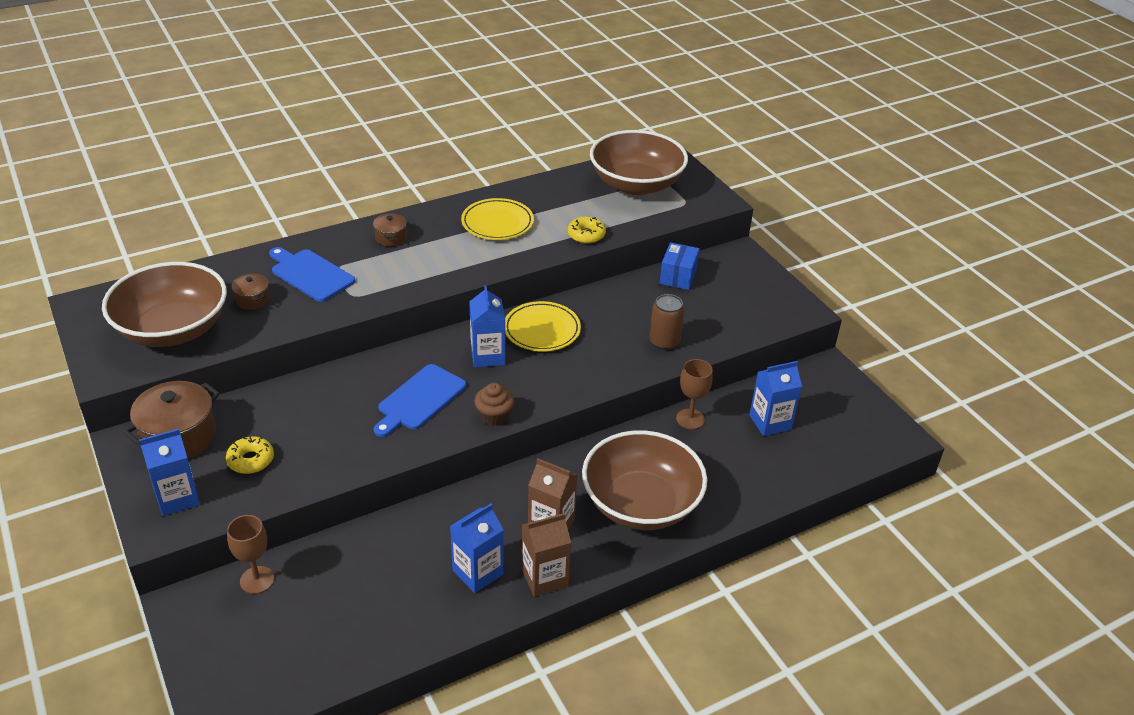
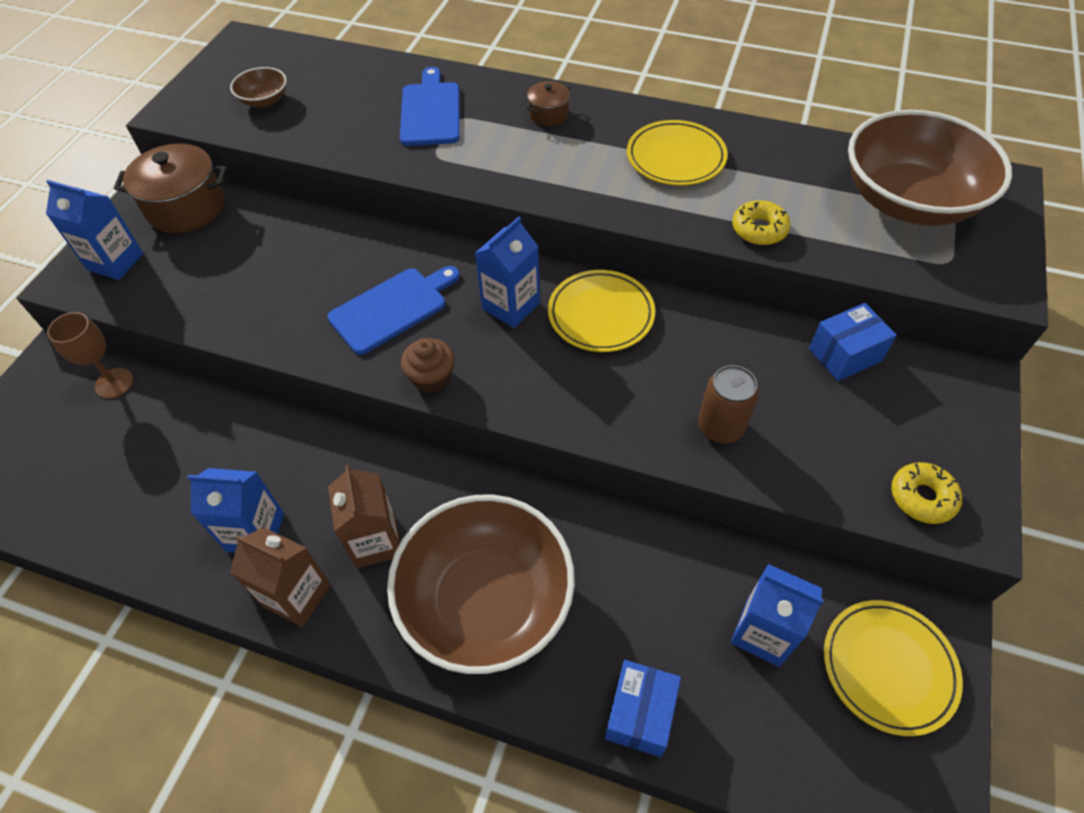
camera: 50 degrees right, 15 degrees up
(173, 329) = (264, 100): brown bowl -> brown bowl, size x0.42
(251, 460) = (200, 267): yellow donut -> yellow donut (922, 497)
(253, 300) = (354, 109): brown pot -> none
(420, 400) = (392, 308): blue cutting board -> blue cutting board turned 150 degrees clockwise
(690, 419) = (668, 544): brown goblet -> none
(762, 490) = (640, 714): none -> blue box
(828, 398) = (888, 667): none -> yellow plate

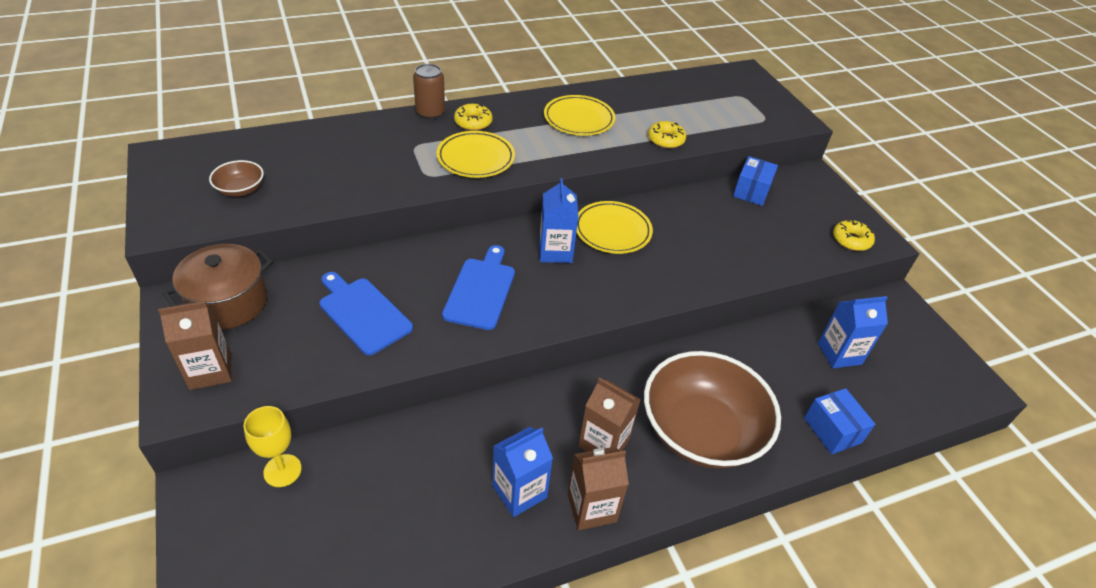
camera: 45 degrees left, 10 degrees down
(114, 383) = (282, 470): brown goblet -> yellow goblet
(115, 262) = (210, 370): blue carton -> brown carton
(430, 111) = (388, 149): blue cutting board -> blue cutting board (362, 313)
(431, 377) = (555, 317): brown cupcake -> none
(548, 114) = (473, 122): brown pot -> yellow donut
(720, 427) = (736, 256): brown can -> brown can (430, 113)
(888, 667) = (900, 334): yellow plate -> yellow plate (475, 158)
(908, 201) = (717, 97): brown bowl -> none

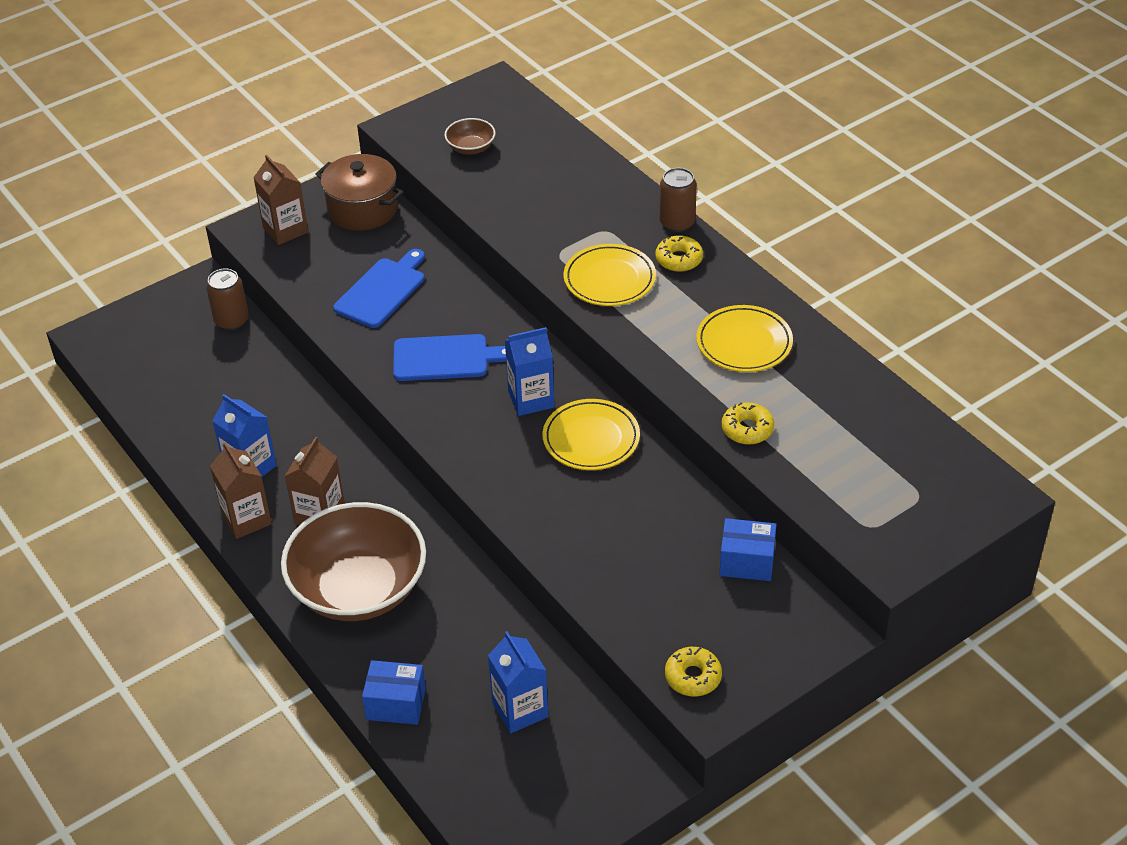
camera: 80 degrees right, 0 degrees up
(282, 470) = (231, 320): yellow goblet -> brown can
(832, 430) = (396, 704): blue box -> blue box turned 45 degrees clockwise

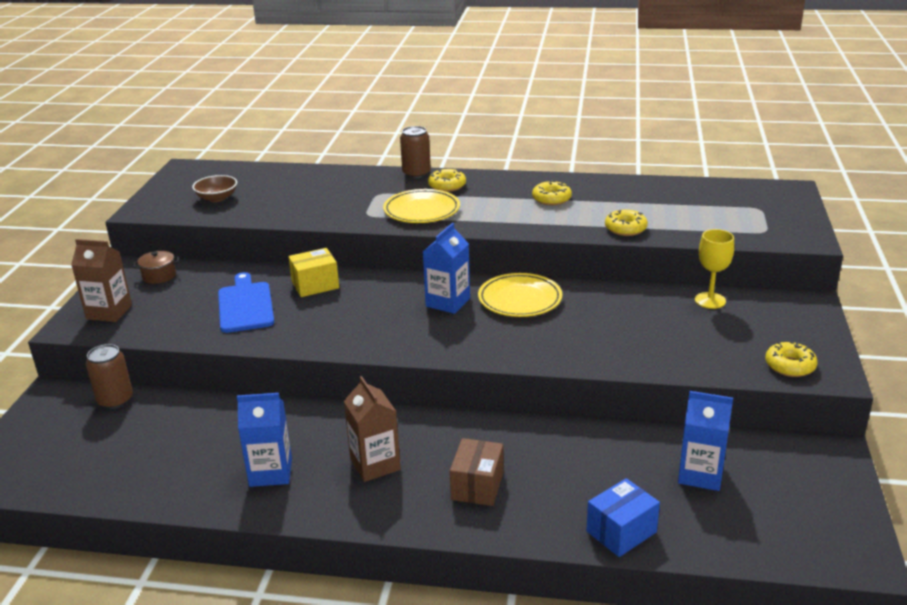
camera: 45 degrees left, 15 degrees down
(246, 519) = (319, 504): brown carton -> none
(358, 588) = (477, 486): brown bowl -> brown box
(362, 209) = (159, 276): brown pot -> brown pot, size x0.51
(445, 358) = (353, 313): blue cutting board -> none
(459, 303) = (315, 285): none -> yellow box
(744, 343) = (551, 199): yellow plate -> yellow donut
(746, 562) = (710, 300): blue box -> yellow goblet

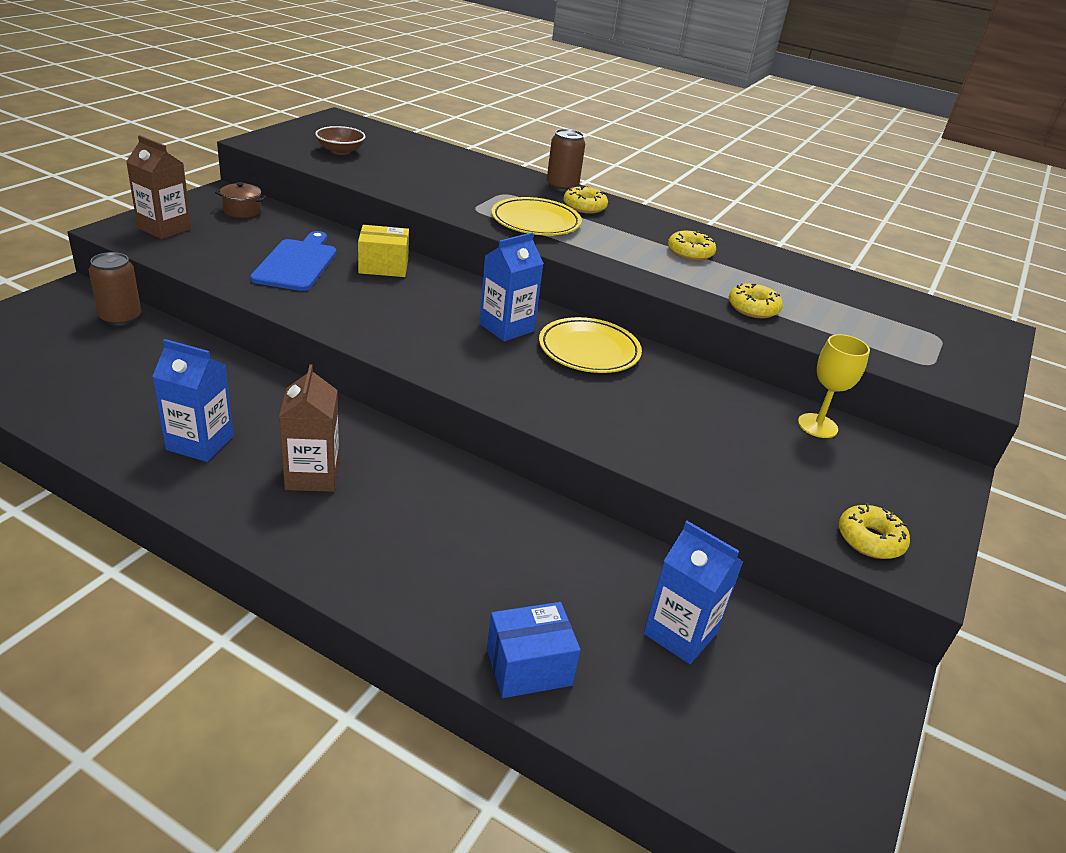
camera: 15 degrees right, 5 degrees up
(477, 486) = (403, 542): brown box -> none

